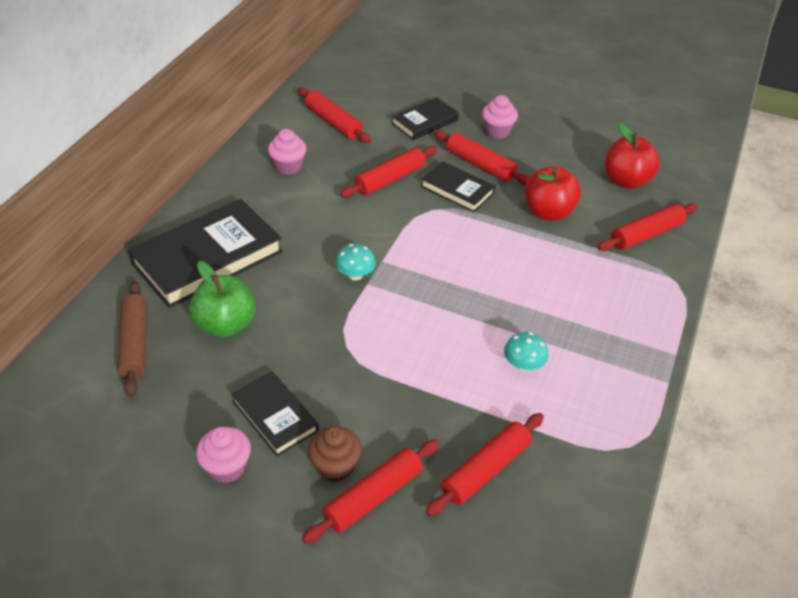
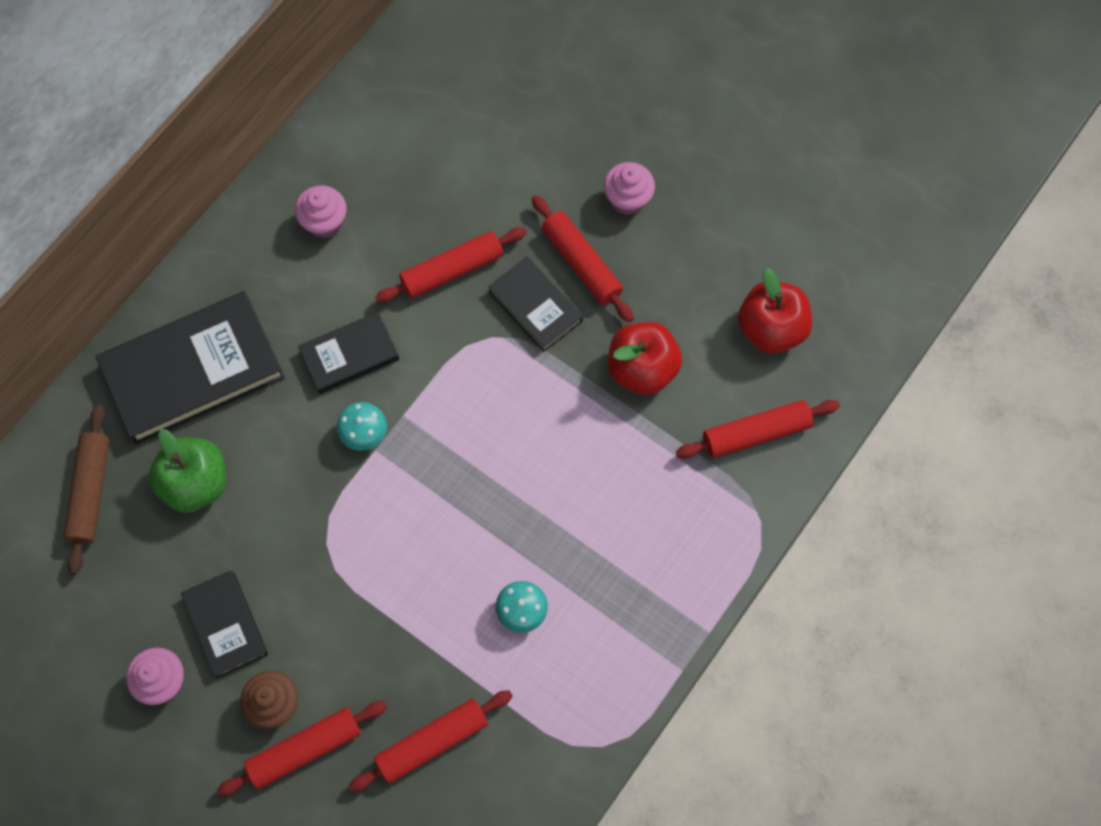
camera: 15 degrees right, 25 degrees up
(333, 122) = (405, 142): red rolling pin -> none
(425, 122) = (532, 162): black book -> black book (349, 355)

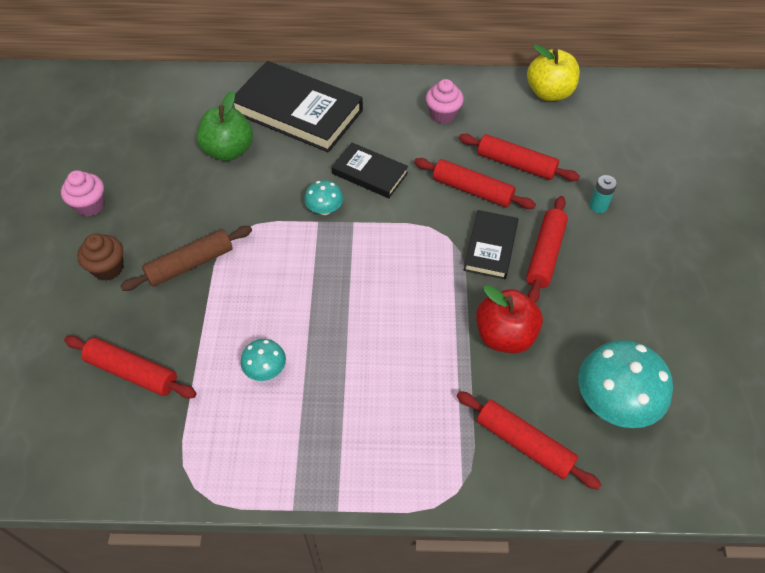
camera: 55 degrees right, 15 degrees down
(91, 492) = (189, 110): brown rolling pin -> brown rolling pin (190, 264)
(225, 625) = (146, 214): black book -> none
(305, 750) = (85, 302): red rolling pin -> red rolling pin (516, 164)
(380, 92) = (549, 93): none -> yellow apple
(563, 169) = (598, 206): none -> turquoise battery
(627, 199) = (616, 253): pink cupcake -> none
(771, 329) = (614, 402): red apple -> turquoise mushroom

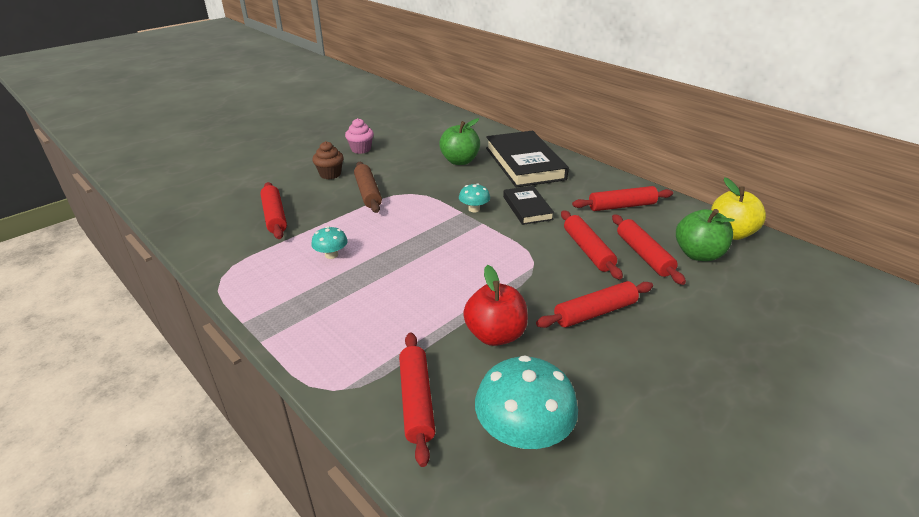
camera: 45 degrees right, 20 degrees down
(190, 264) = (368, 193): brown rolling pin -> brown rolling pin turned 60 degrees clockwise
(443, 115) = (621, 206): pink cupcake -> red rolling pin
(490, 247) = (557, 284): black book -> none
(550, 134) = (698, 254): none -> green apple
(598, 206) = (684, 312): turquoise battery -> none

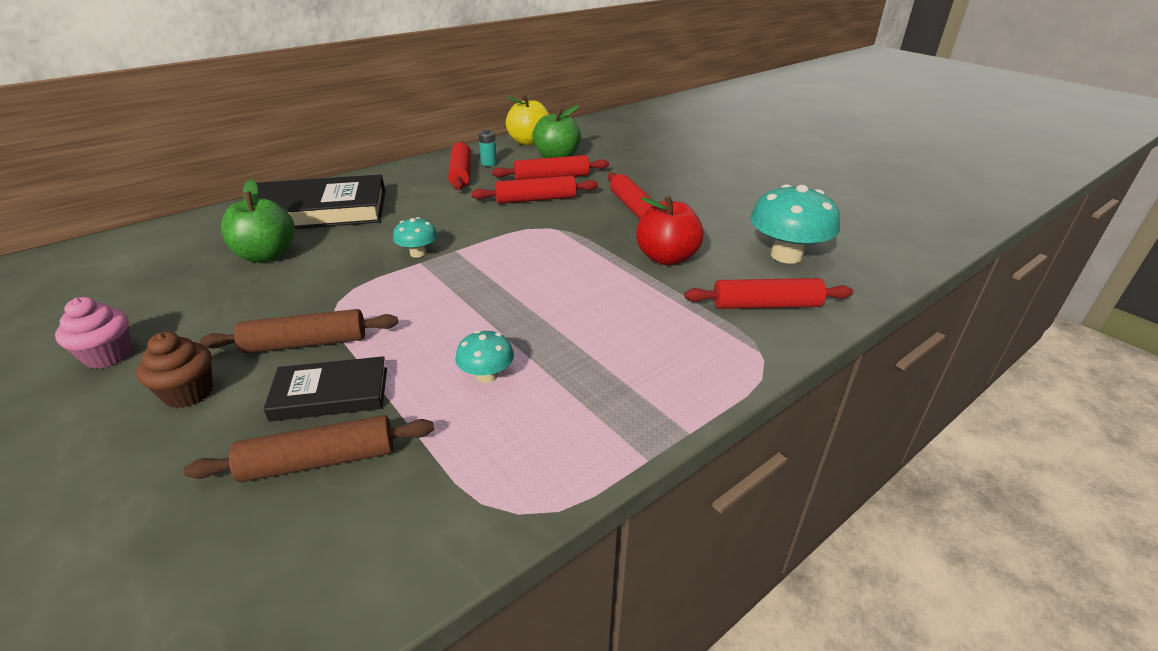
camera: 85 degrees left, 0 degrees up
(275, 216) = (319, 461): red rolling pin -> brown rolling pin
(527, 208) = (435, 220): black book -> black book (330, 393)
(655, 217) = (489, 163): none -> turquoise battery

